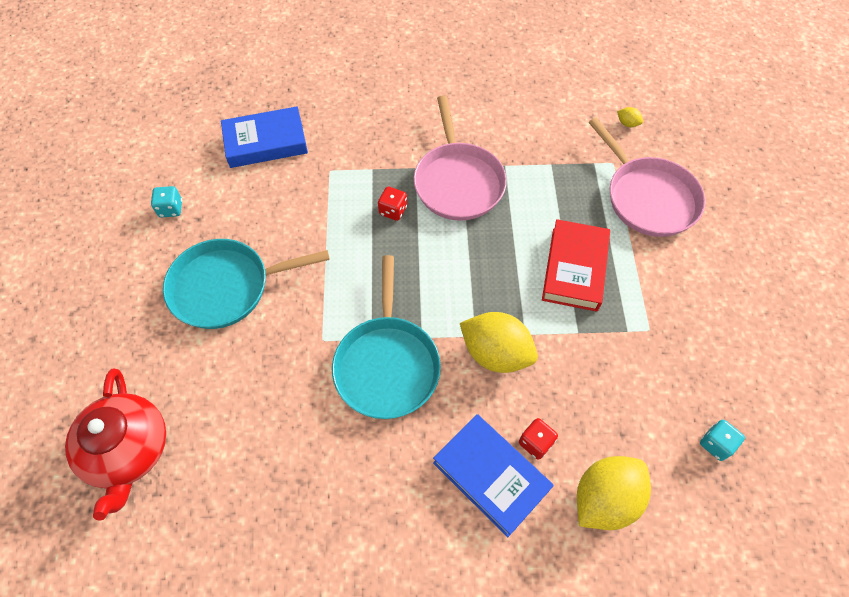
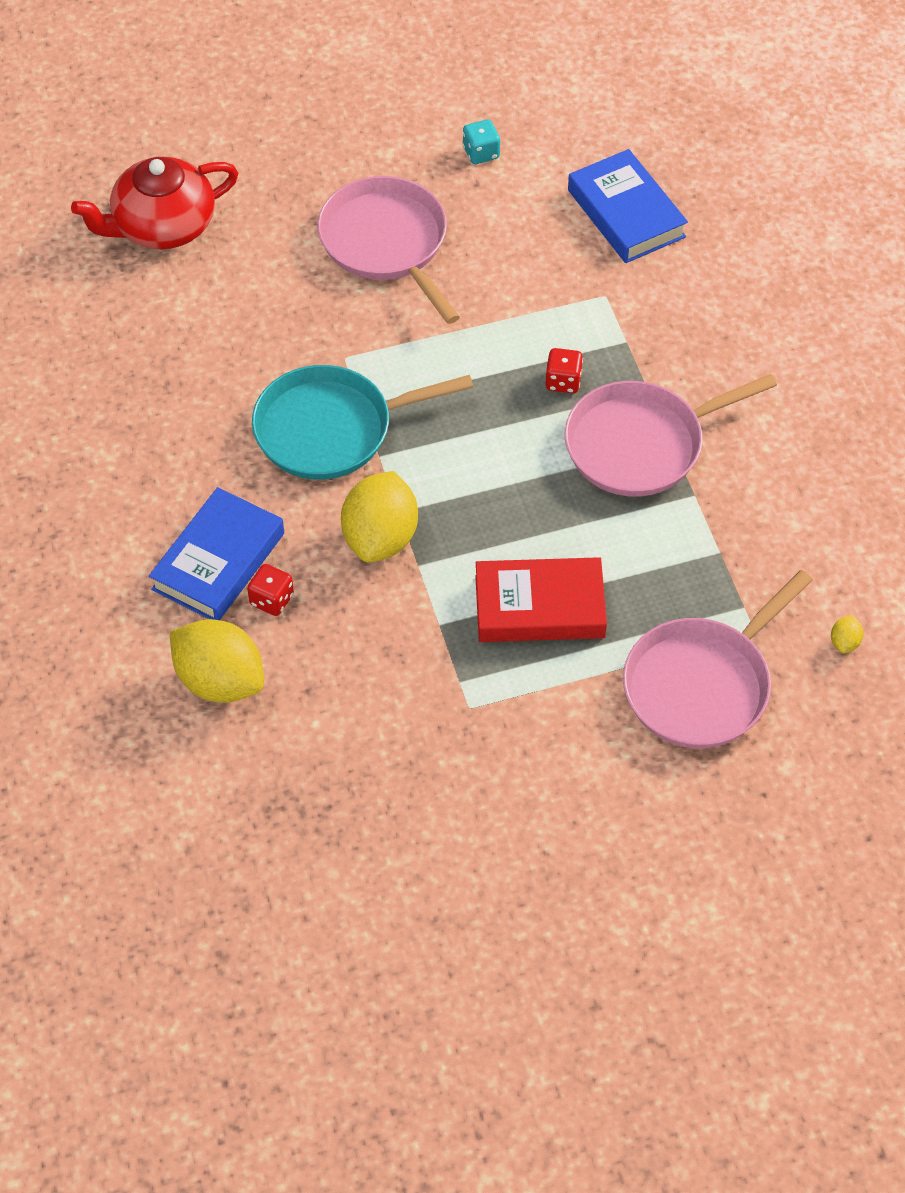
camera: 75 degrees right, 5 degrees down
(225, 287) = (386, 243): turquoise pan -> pink pan
(716, 444) = (322, 796): turquoise dice -> none

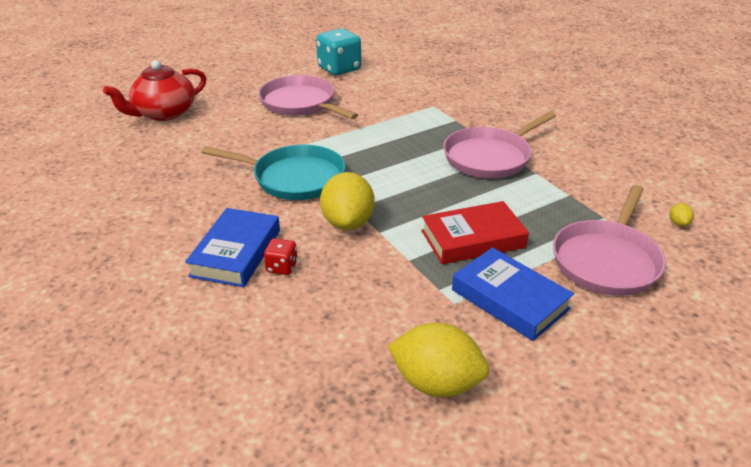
camera: 15 degrees left, 20 degrees down
(220, 681) = (255, 322): yellow lemon -> yellow lemon (436, 383)
(330, 429) = (294, 178): turquoise pan -> turquoise pan turned 135 degrees counterclockwise
(481, 153) = (339, 69): turquoise dice -> turquoise dice, size x2.03
(563, 381) = (429, 139): red dice -> none
(626, 213) = (427, 78): blue book -> blue book (510, 299)

